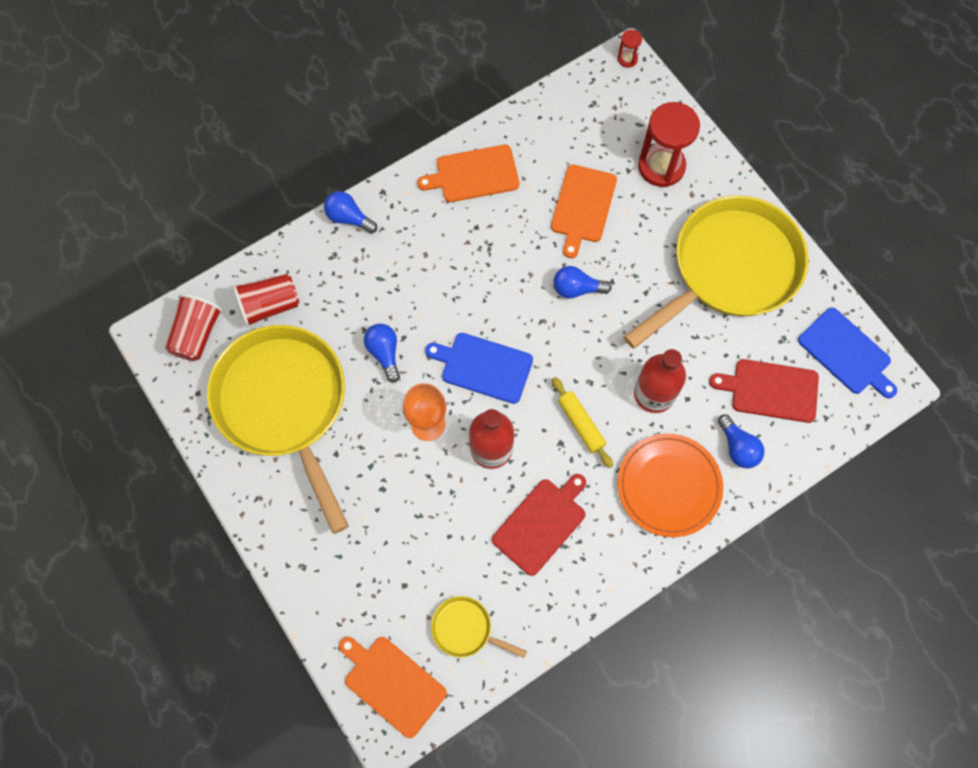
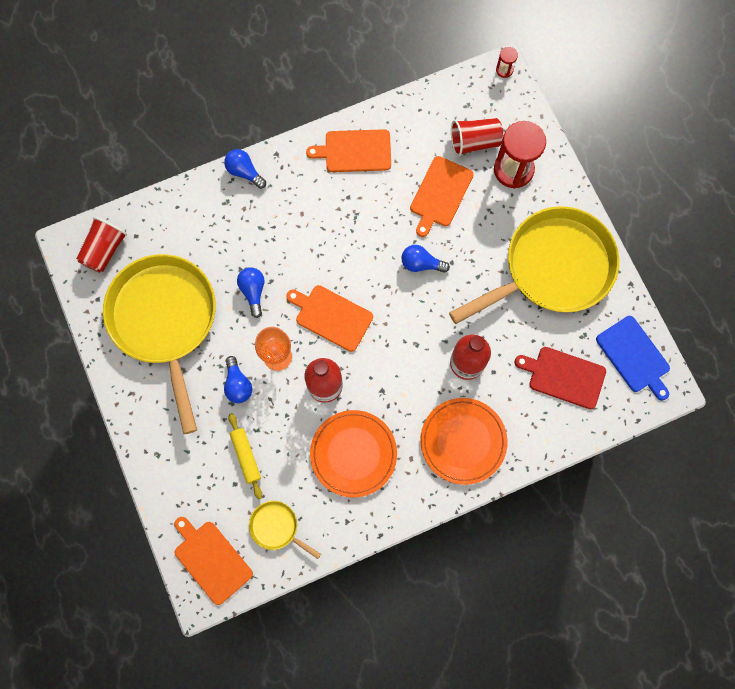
camera: 10 degrees right, 5 degrees up
(269, 306) = (167, 236): red cup -> red cup (474, 142)
(483, 367) = (331, 317): blue cutting board -> orange cutting board
(541, 523) = (353, 454): red cutting board -> orange plate
(581, 424) = (401, 378): yellow rolling pin -> yellow rolling pin (246, 456)
(737, 447) = (526, 419): blue light bulb -> blue light bulb (238, 384)

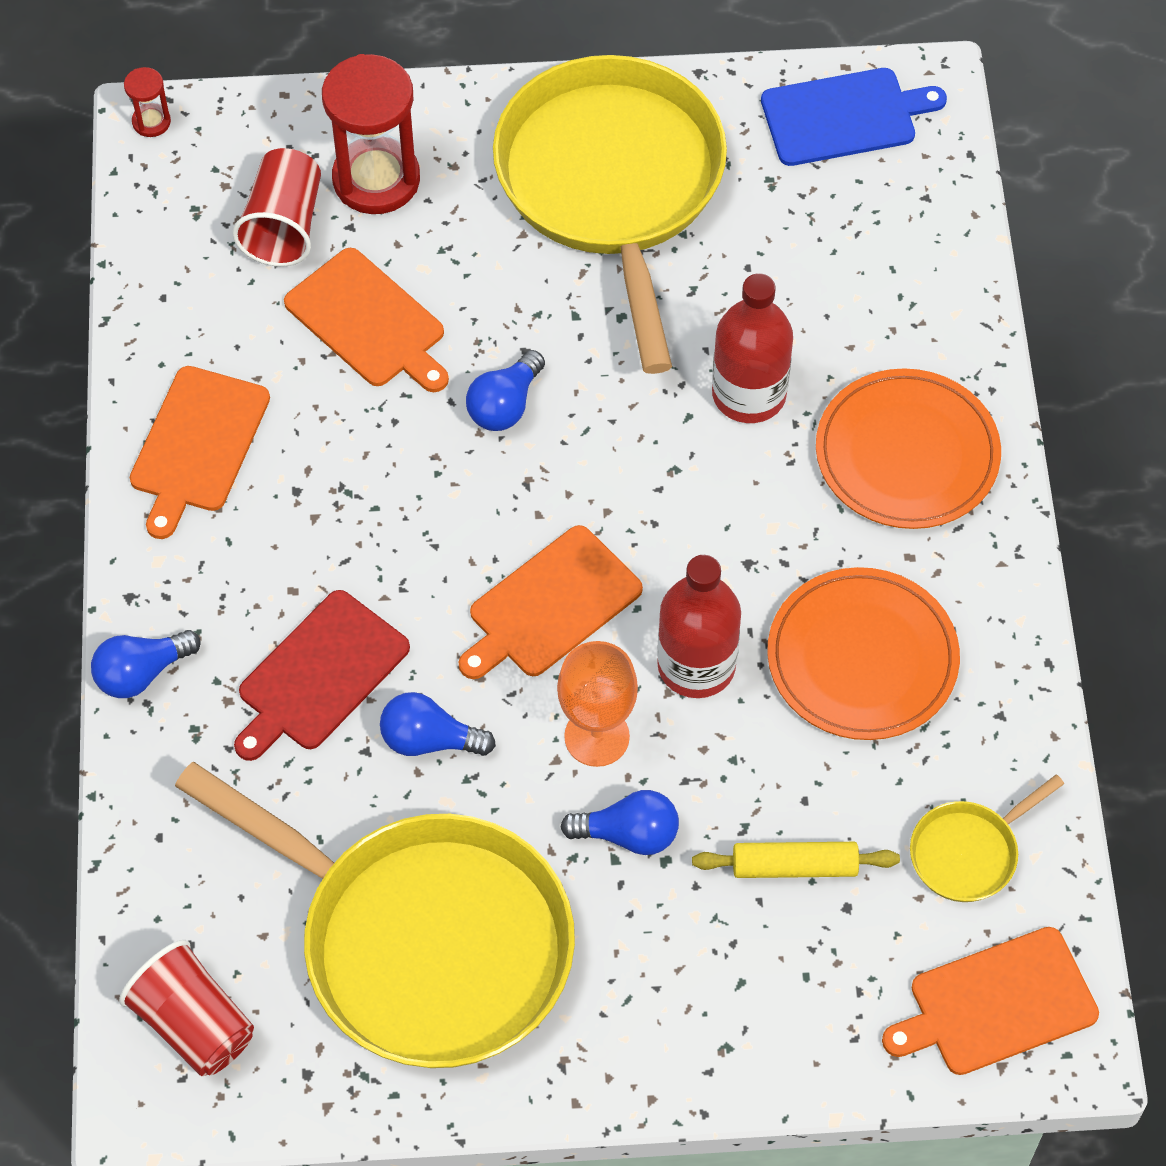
camera: 70 degrees left, 15 degrees down
(165, 321) = (422, 941): yellow pan -> yellow pan turned 150 degrees counterclockwise
(564, 377) = (840, 242): red cutting board -> red cutting board (319, 675)

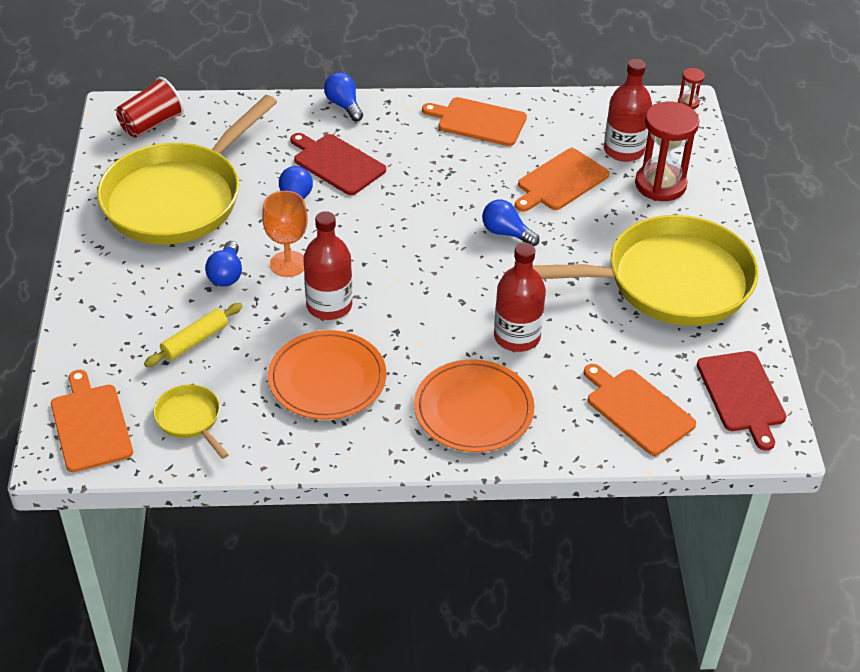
camera: 90 degrees right, 15 degrees down
(284, 225) = (623, 150): red cup -> red bottle
(550, 606) = (372, 248): orange cutting board -> orange cutting board (637, 409)
(794, 866) = (195, 341): yellow rolling pin -> yellow rolling pin turned 45 degrees clockwise
(844, 116) = (742, 395): blue cutting board -> red cutting board

